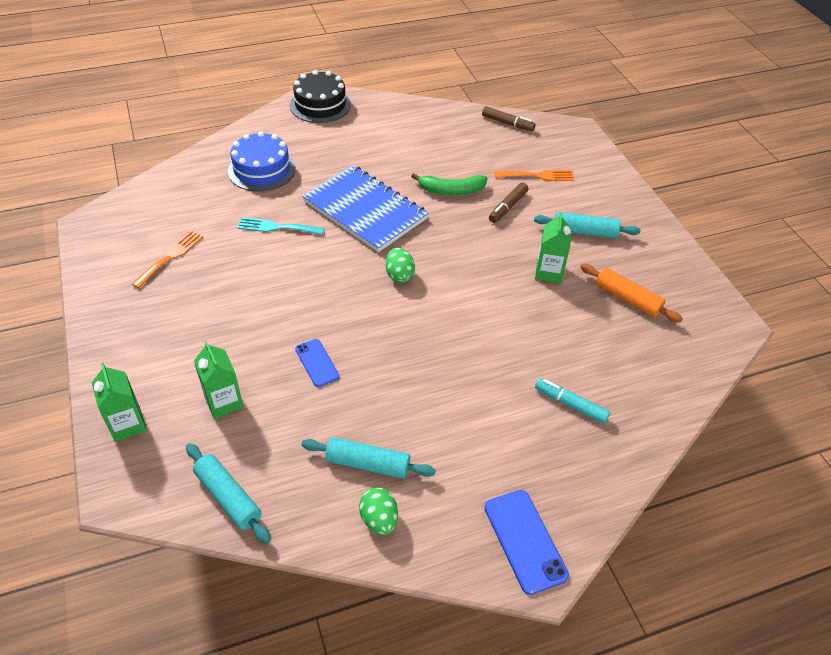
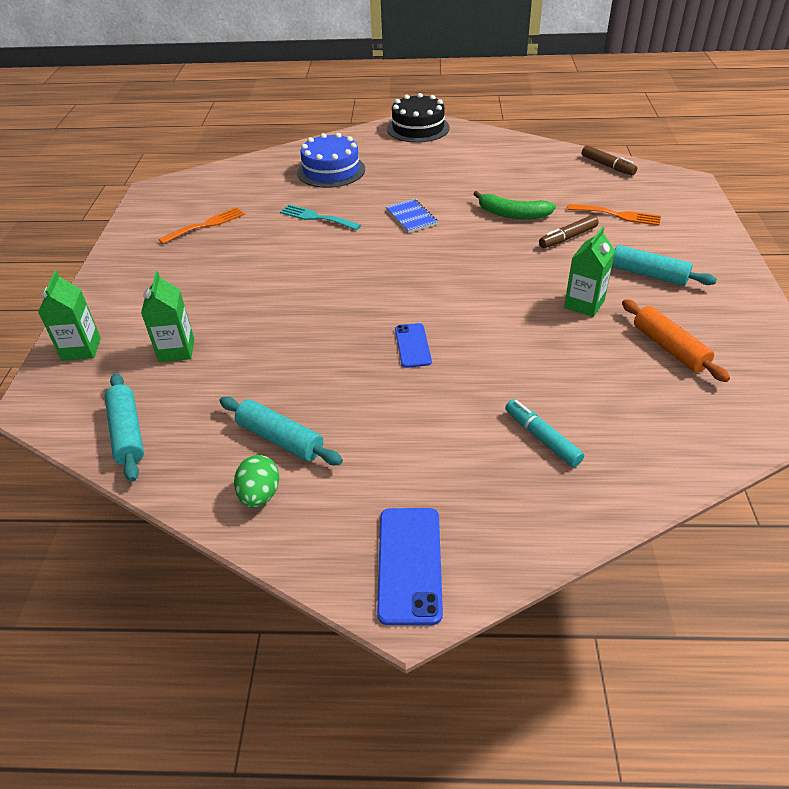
camera: 25 degrees right, 5 degrees down
(317, 363) = (285, 336): blue phone -> blue phone (413, 345)
(365, 210) = (411, 217): blue notebook -> blue notebook, size x0.44
(399, 275) = (414, 277): green egg -> none

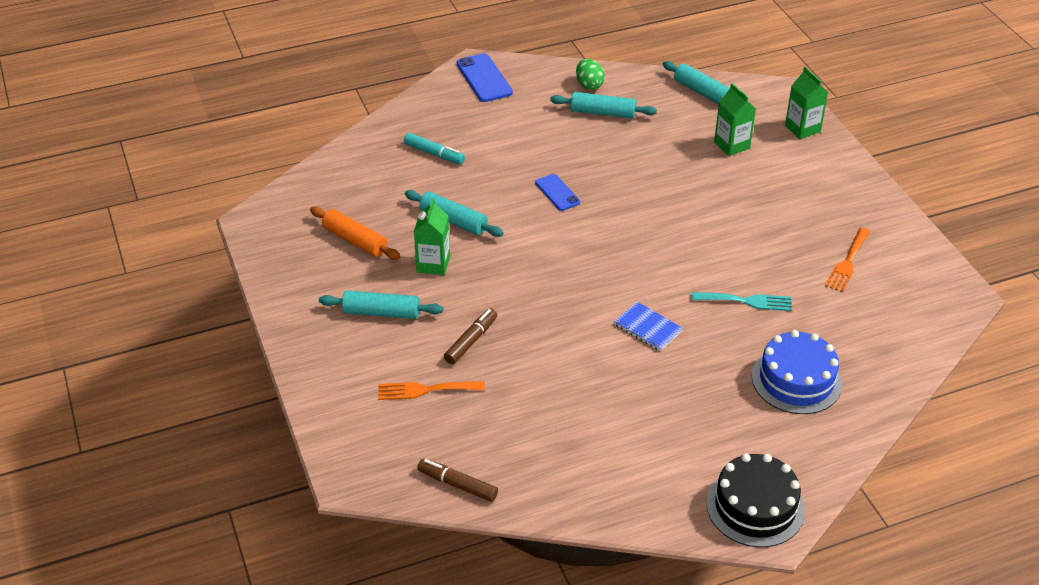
camera: 155 degrees right, 0 degrees up
(512, 214) = (542, 361): green banana -> none
(547, 342) = (453, 221): none -> turquoise rolling pin

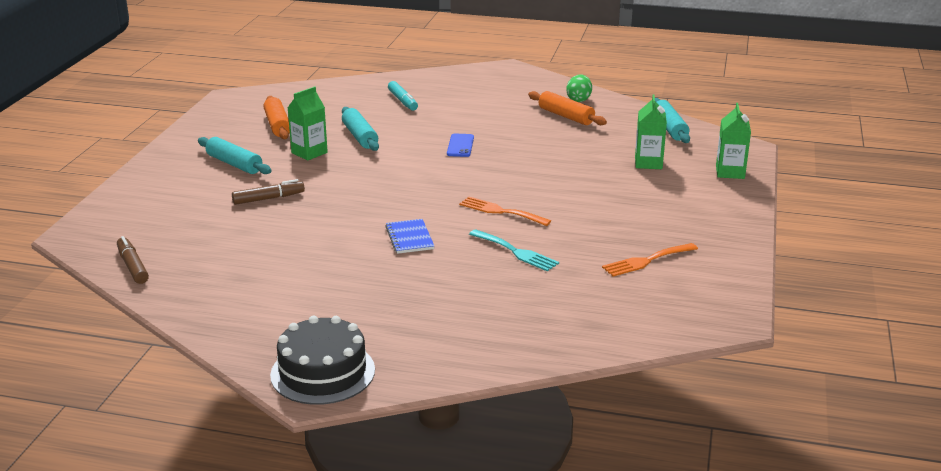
camera: 35 degrees right, 15 degrees down
(425, 390) = (196, 211): orange fork -> orange fork (500, 211)
(484, 78) = (502, 76): blue phone -> none
(602, 113) = (565, 116): turquoise rolling pin -> orange rolling pin
(796, 380) = (483, 312): blue cake -> none

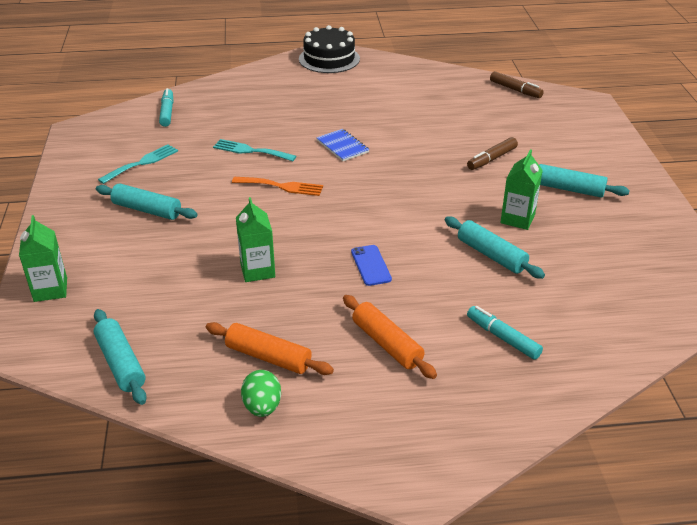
camera: 160 degrees right, 10 degrees up
(277, 125) = (598, 252): orange rolling pin -> orange rolling pin (387, 344)
(606, 323) = (167, 112): none -> turquoise marker
(644, 214) = (147, 210): none -> turquoise rolling pin
(646, 261) = (142, 163): orange fork -> turquoise fork
(648, 163) = (146, 284): green carton -> green carton (257, 270)

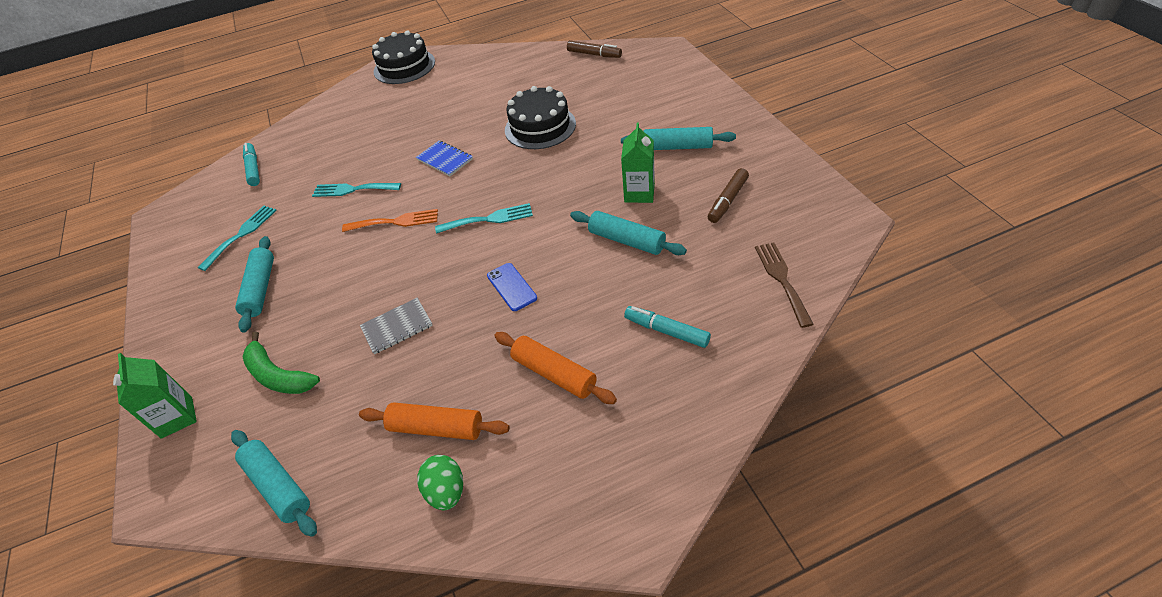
camera: 10 degrees left, 10 degrees up
(144, 281) = (278, 375): none -> green banana
(147, 210) = (260, 289): turquoise rolling pin -> turquoise rolling pin turned 75 degrees clockwise
(257, 270) = (397, 327): green carton -> grey notebook
(368, 205) = (489, 219): none -> turquoise fork
(441, 140) = (540, 127): none -> black cake
(491, 159) = (594, 134): brown marker -> brown marker (727, 200)
(629, 324) = (782, 279): none -> brown fork

